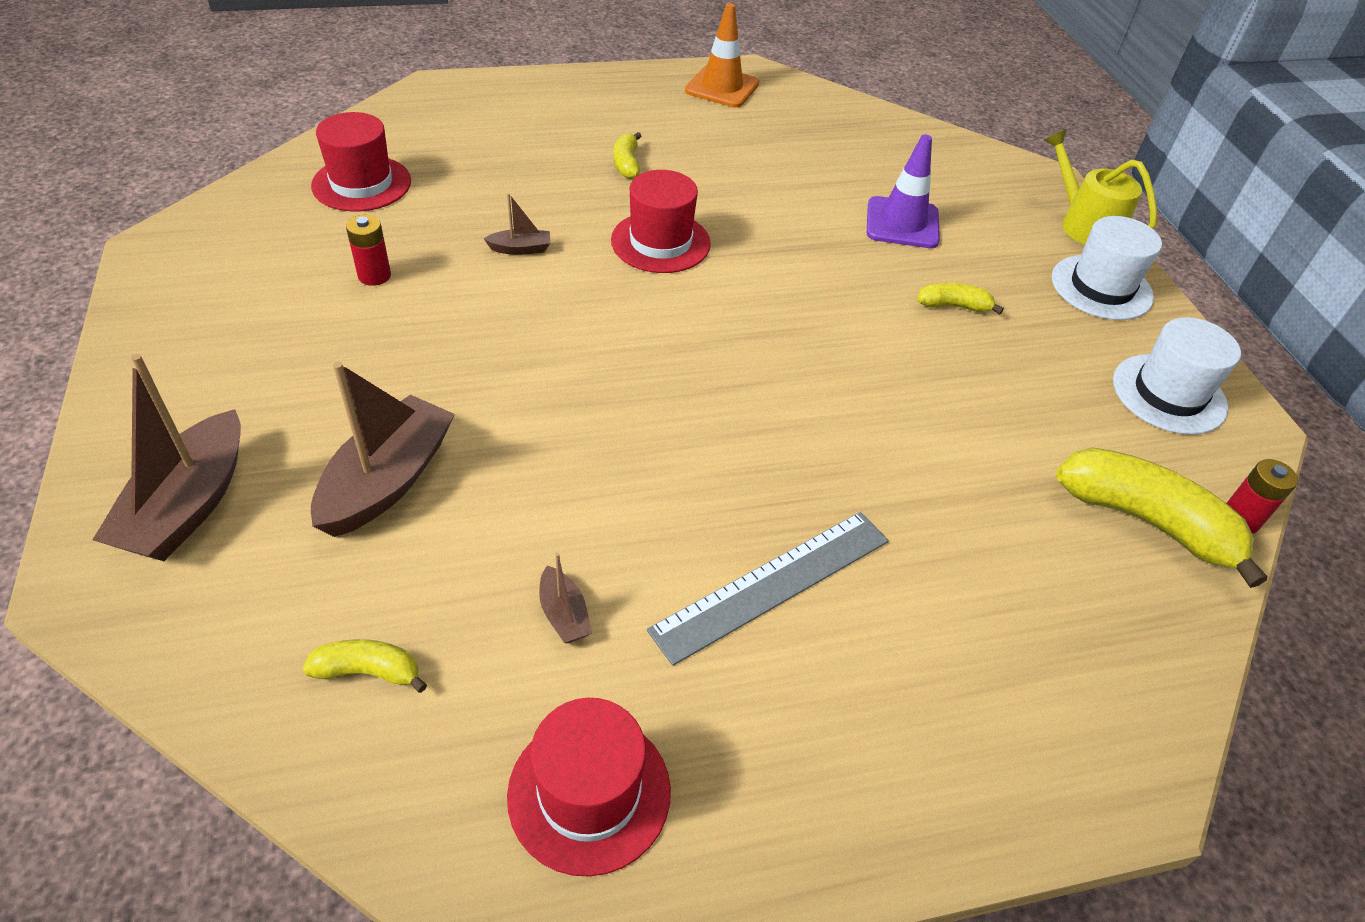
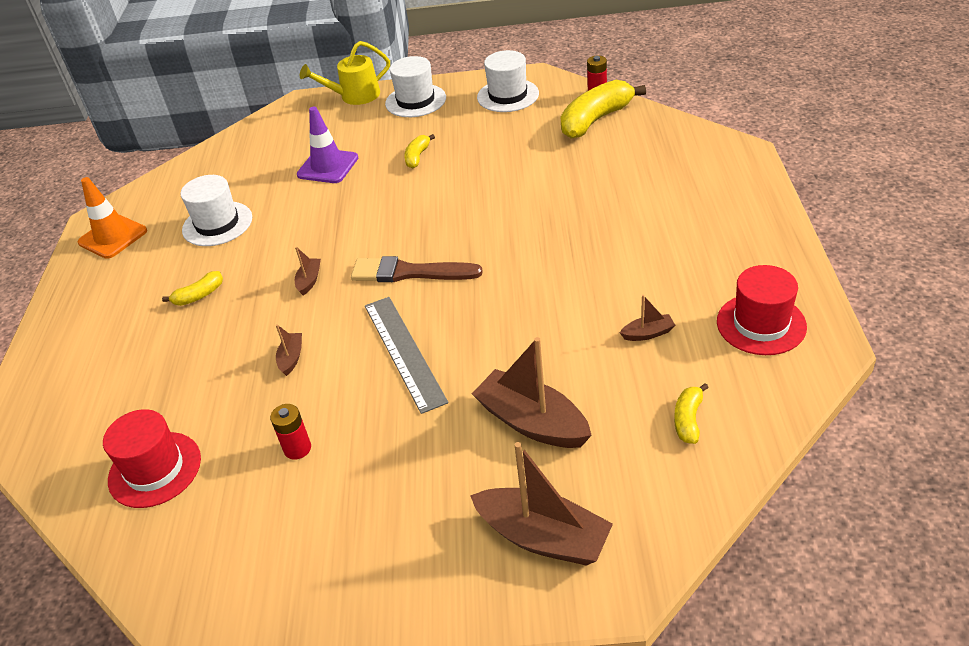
camera: 70 degrees left, 5 degrees down
(626, 163) = (199, 295): yellow banana -> yellow banana turned 45 degrees counterclockwise
(660, 242) = (309, 280): red hat -> brown boat
(685, 328) = (409, 272): none -> brown brush
(759, 153) = (217, 224): none -> white hat
(772, 584) = (629, 250): grey ruler -> grey ruler (404, 352)

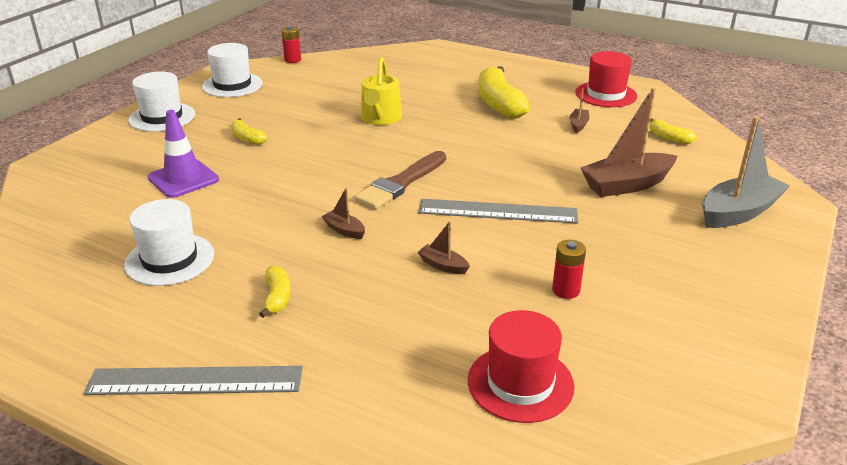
camera: 65 degrees left, 10 degrees down
(93, 310) = (195, 381): none -> grey ruler
(113, 237) = (68, 337): orange traffic cone -> none
(354, 96) = (94, 139): yellow watering can -> yellow watering can (380, 119)
(543, 537) = (738, 212): brown boat -> grey boat
(595, 120) = (324, 70): yellow banana -> yellow banana (499, 104)

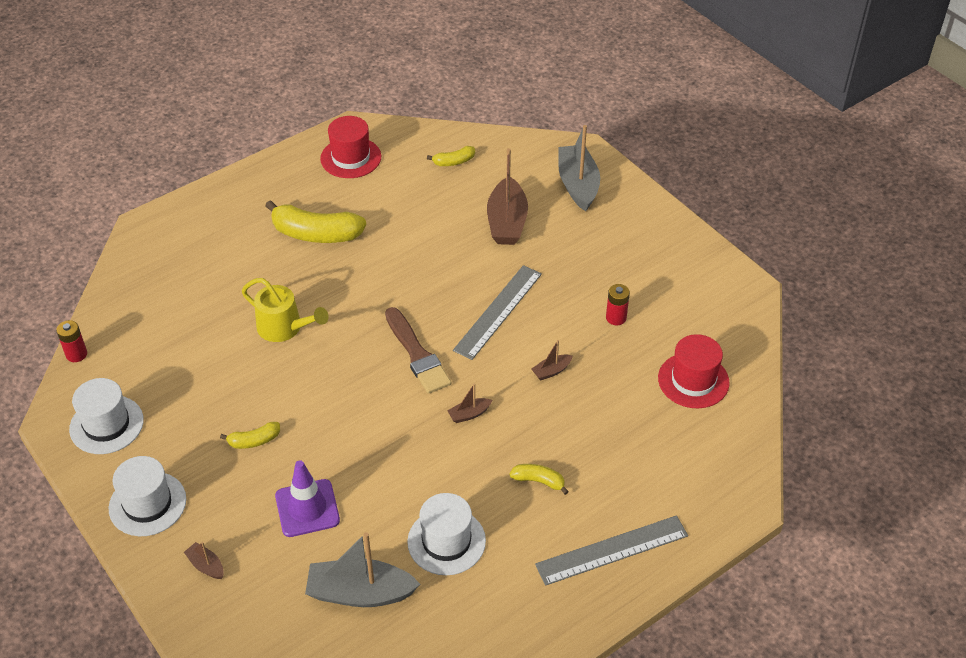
camera: 65 degrees left, 15 degrees up
(92, 229) = (360, 593): none -> grey boat
(195, 381) = (612, 550): grey ruler -> grey ruler turned 45 degrees clockwise
(578, 125) = (394, 202): brown boat -> brown boat (206, 565)

